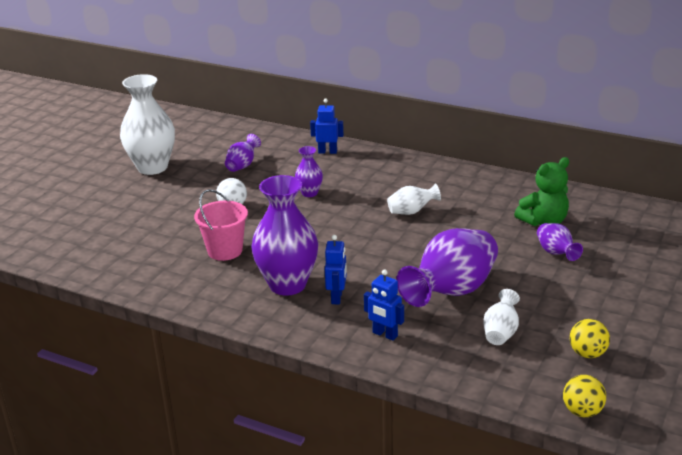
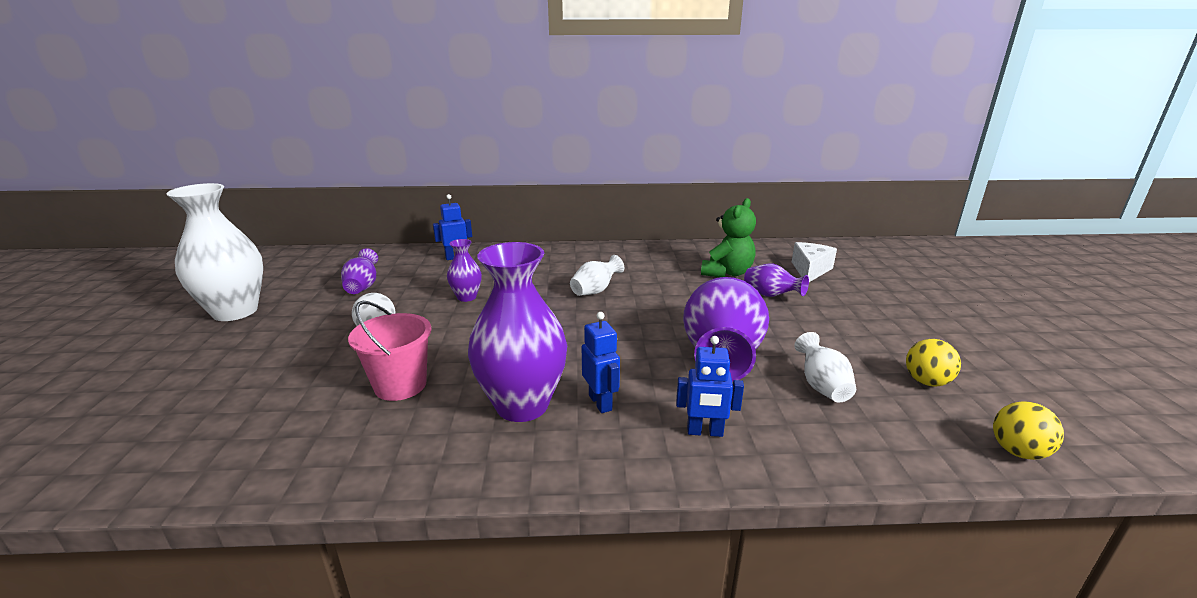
camera: 30 degrees left, 5 degrees down
(627, 238) = (810, 270): none -> white cheese

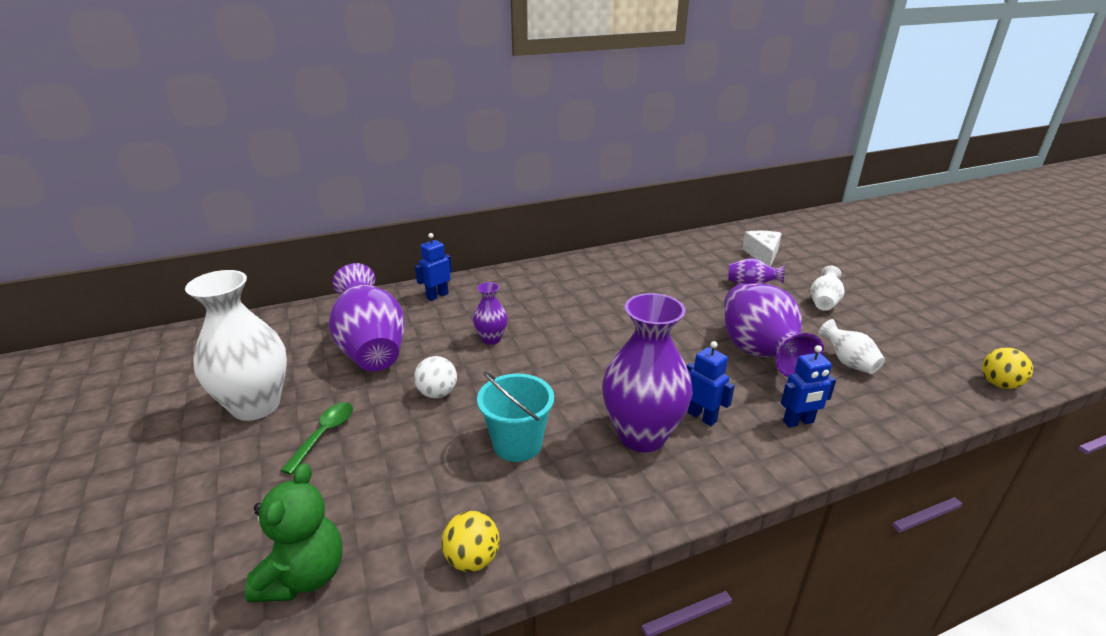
camera: 20 degrees left, 5 degrees up
(259, 342) = (324, 434): none -> green spoon
(363, 286) = (371, 348): purple vase -> purple vase, size x2.03
(400, 385) = (517, 444): pink bucket -> turquoise bucket
(595, 291) = (605, 309): white vase -> white vase (824, 302)
(727, 273) = (700, 269): green teddy bear -> green teddy bear (304, 576)
(926, 382) = (911, 342): yellow ball -> yellow ball (472, 559)

